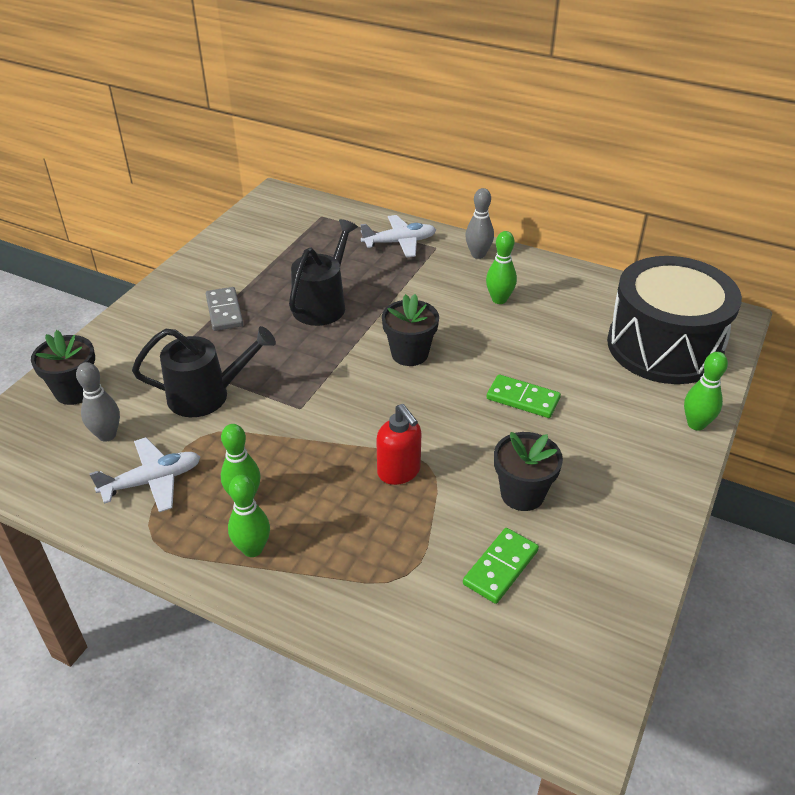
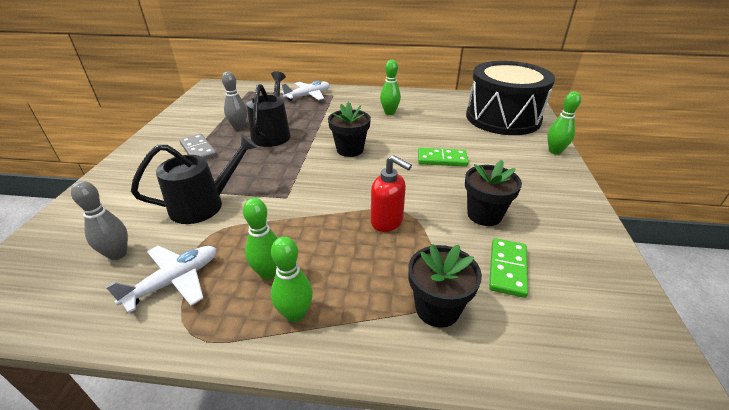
camera: 20 degrees left, 5 degrees down
(75, 391) = (77, 227): black flower pot -> black flower pot (437, 308)
(478, 254) = (361, 94): grey bowling pin -> grey bowling pin (239, 127)

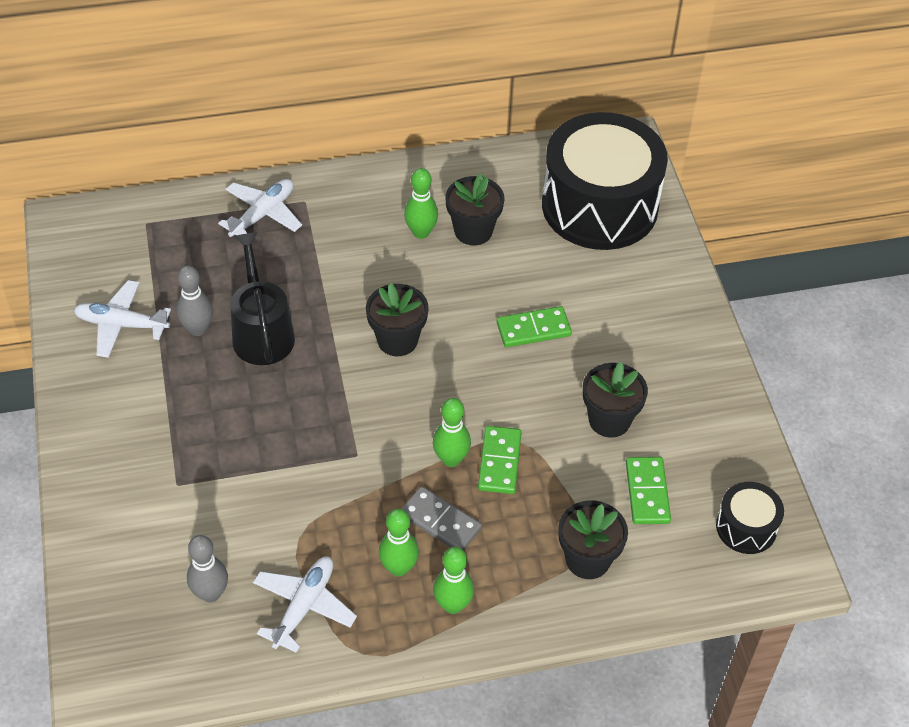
camera: 20 degrees left, 15 degrees up
(198, 150) = (172, 397): grey domino -> grey domino (440, 522)
(201, 119) = (121, 325): none -> white plane
(203, 205) = (258, 496): black watering can -> none
(387, 222) = (499, 462): red soap dispenser -> green domino
(420, 116) = (473, 231): none -> black flower pot
(555, 151) = (682, 273): green bowling pin -> green bowling pin (451, 459)
(608, 321) = (746, 527): none -> black drum

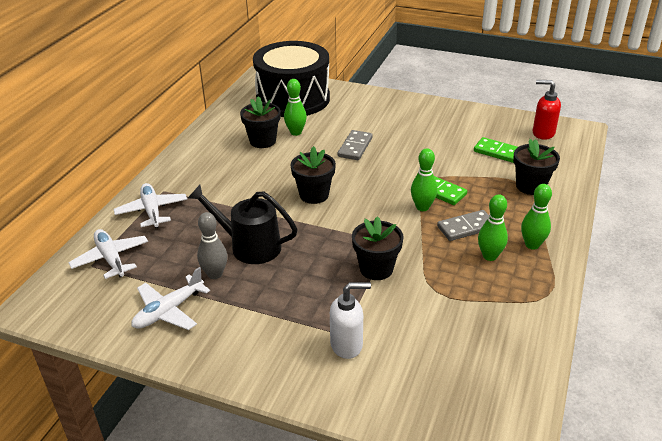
camera: 55 degrees left, 15 degrees down
(163, 496) = (347, 345): none -> white soap dispenser
(211, 593) = (453, 350): grey bowling pin -> none
(304, 606) = (493, 308): white plane -> white plane (111, 259)
(421, 232) = (242, 158): green bowling pin -> green bowling pin (296, 132)
(533, 329) = (355, 147): green domino -> grey domino
(609, 420) = (440, 146): black flower pot -> black flower pot (376, 269)
(746, 527) = (542, 133): black drum -> red soap dispenser

